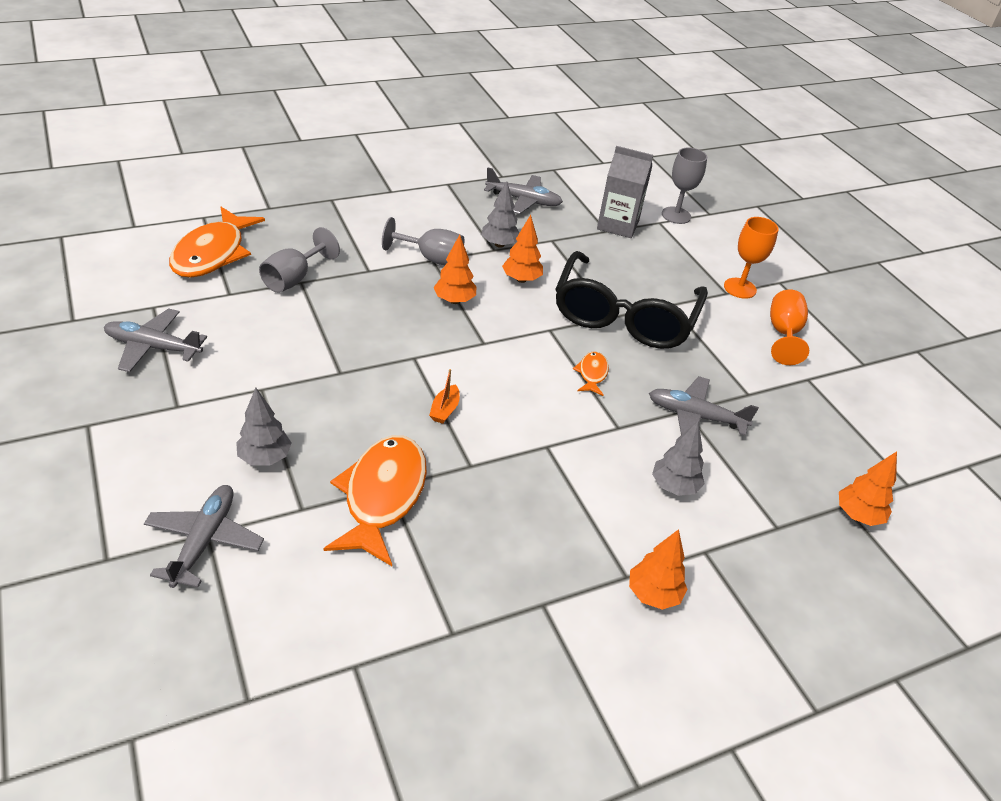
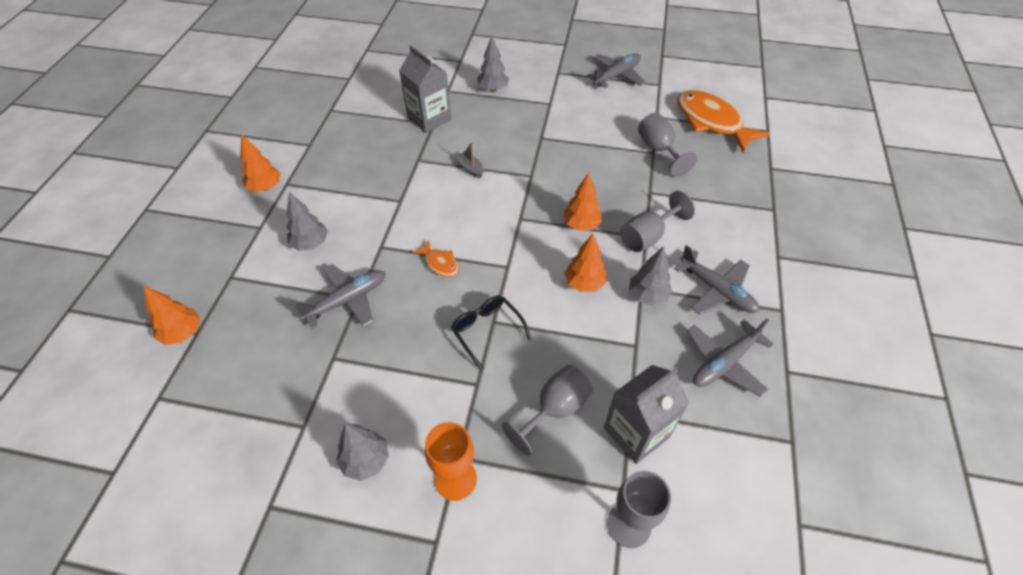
camera: 130 degrees right, 10 degrees up
(204, 540) = (456, 59): grey plane -> grey plane (717, 290)
(382, 496) = (429, 118): orange fish -> grey carton
(445, 410) = (470, 168): orange boat -> grey boat
(624, 316) = (487, 331): black glasses -> black glasses, size x0.45
(644, 262) = (555, 409): none -> grey goblet
(783, 333) = (366, 460): orange goblet -> grey tree

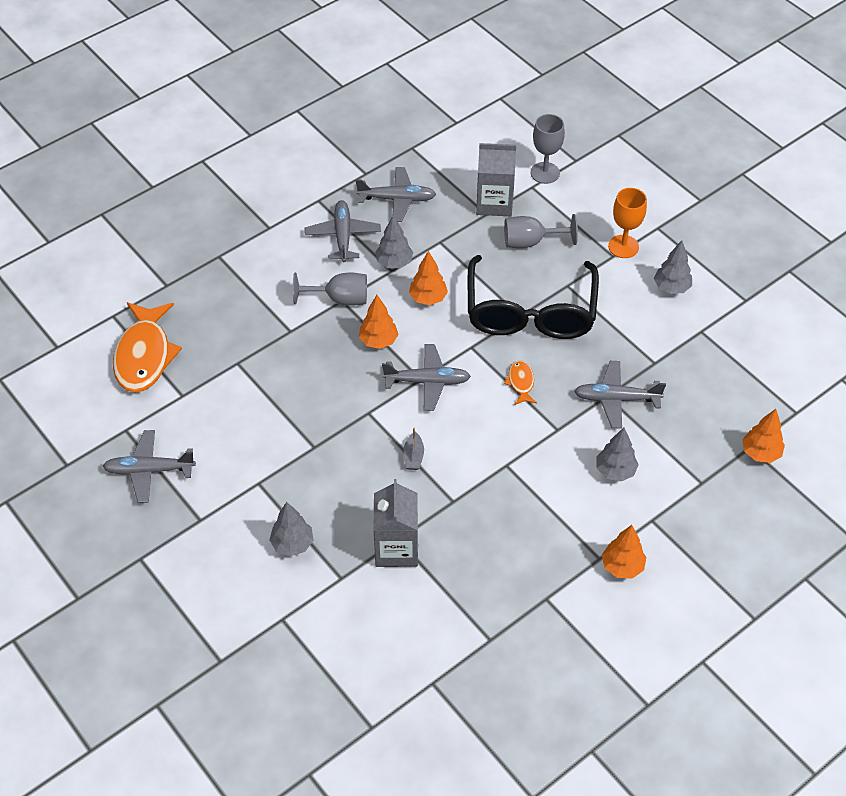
camera: 140 degrees left, 0 degrees up
(487, 331) = (530, 311): black glasses -> black glasses, size x2.22
(512, 219) = (427, 382): none -> grey plane
(659, 150) = (229, 361): grey goblet -> none

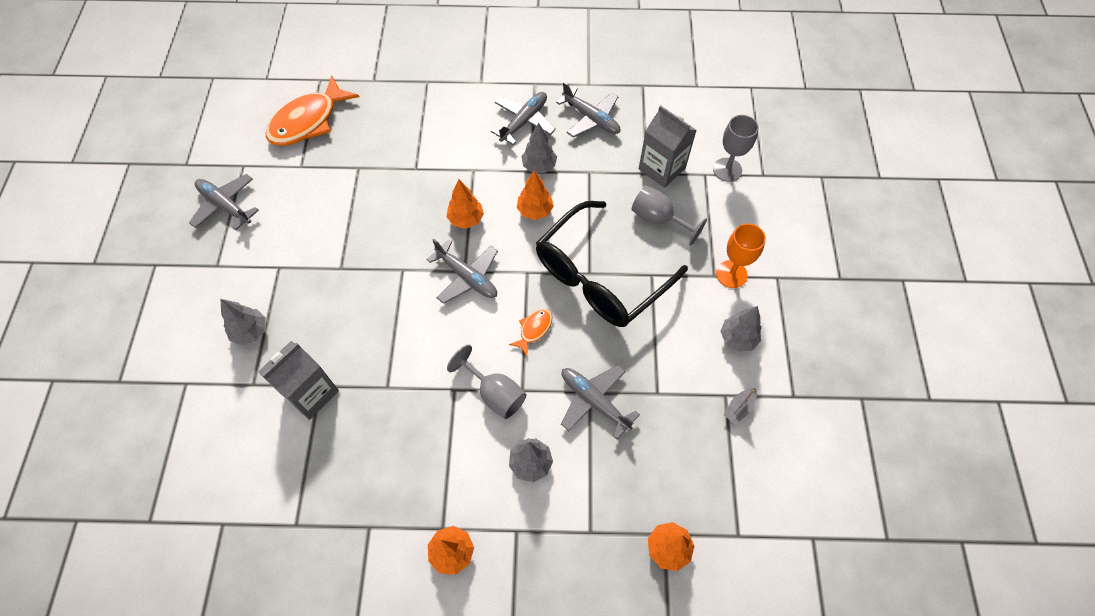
camera: 40 degrees right, 10 degrees up
(340, 299) = (473, 168): grey goblet -> grey goblet (495, 393)
(413, 456) = (397, 329): grey boat -> grey boat (739, 408)

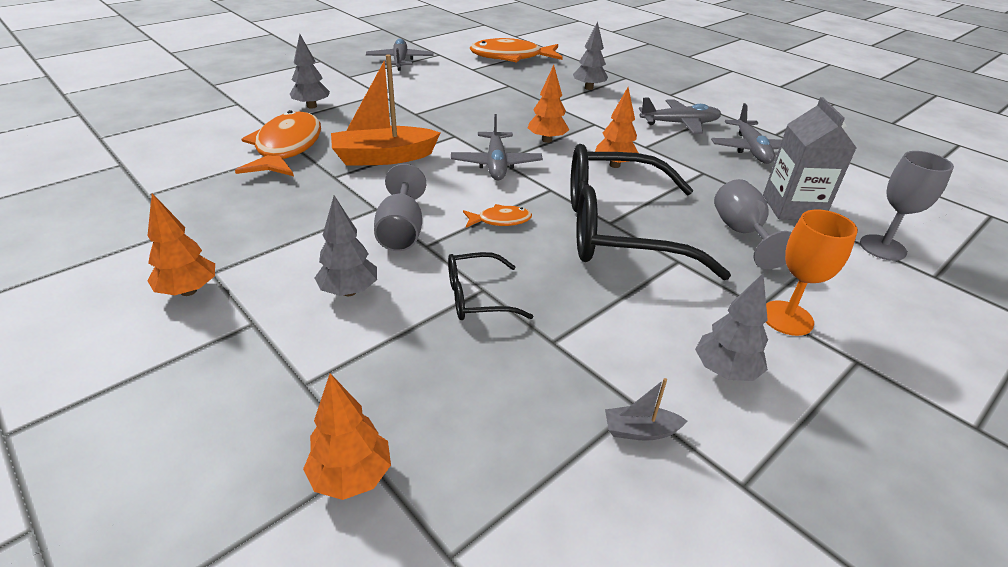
camera: 45 degrees right, 25 degrees down
(311, 393) = (287, 148): grey carton -> orange fish
(390, 338) = (384, 157): none -> orange boat
(539, 166) = (657, 148): grey tree -> grey tree (589, 88)
(594, 401) = (477, 297): grey plane -> black glasses

